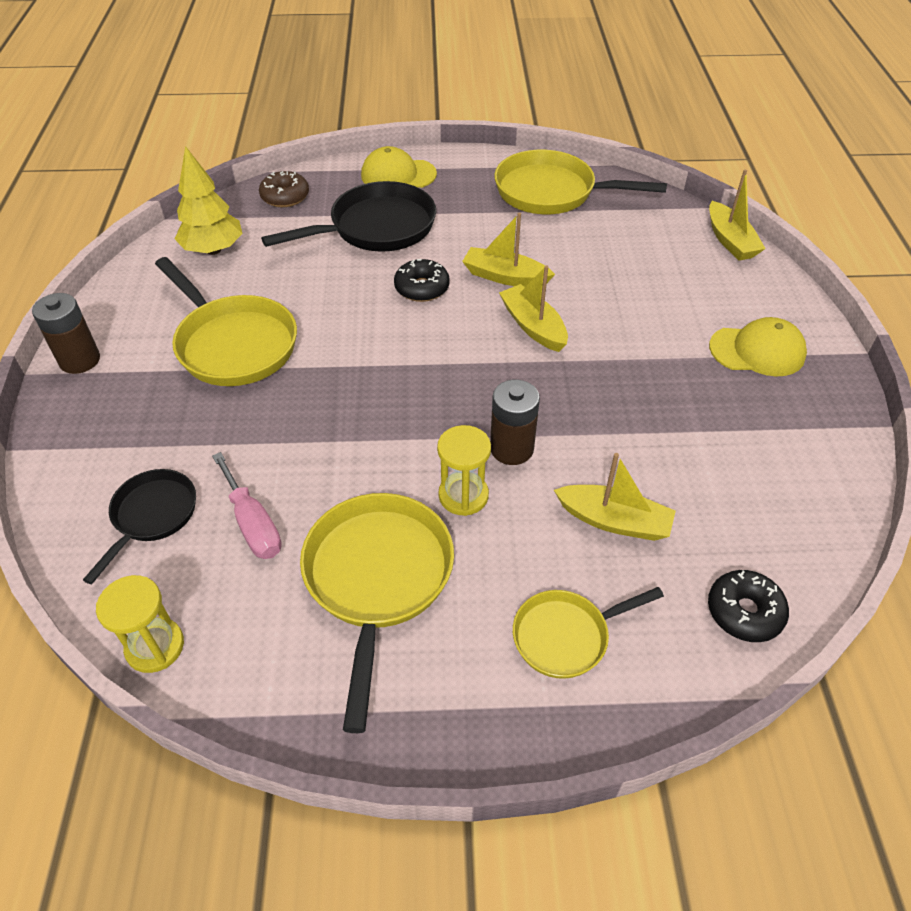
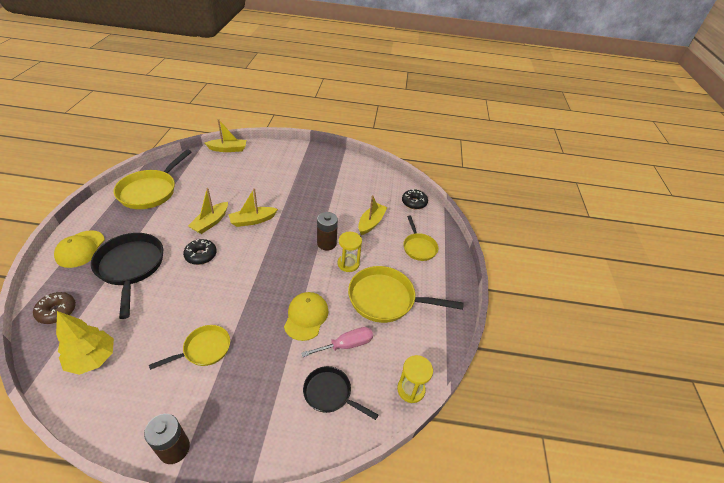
camera: 85 degrees left, 5 degrees down
(233, 344) = (204, 349): yellow pan -> yellow pan, size x0.59
(757, 351) = (298, 163): yellow cap -> yellow cap (306, 317)

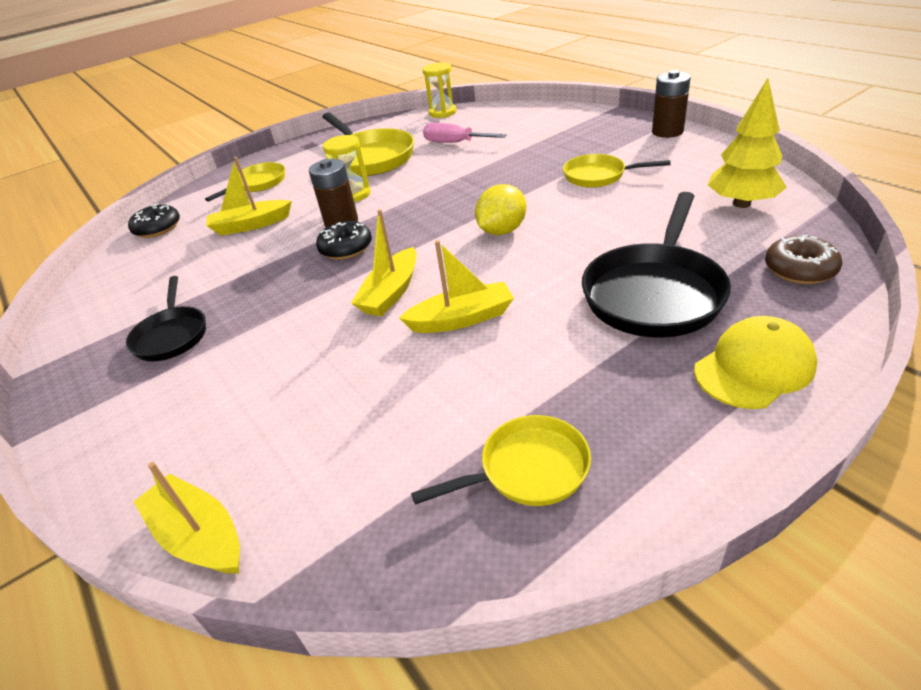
camera: 125 degrees left, 5 degrees down
(150, 191) = (528, 469): yellow pan -> yellow pan, size x0.59
(201, 255) = (525, 269): black donut -> black donut (346, 248)
(232, 273) = (502, 231): none -> yellow lemon
(253, 220) = (391, 292): yellow boat -> yellow boat turned 90 degrees clockwise
(306, 317) = (464, 169): yellow cap -> none
(330, 393) = (507, 125): black pan -> black pan (172, 335)

